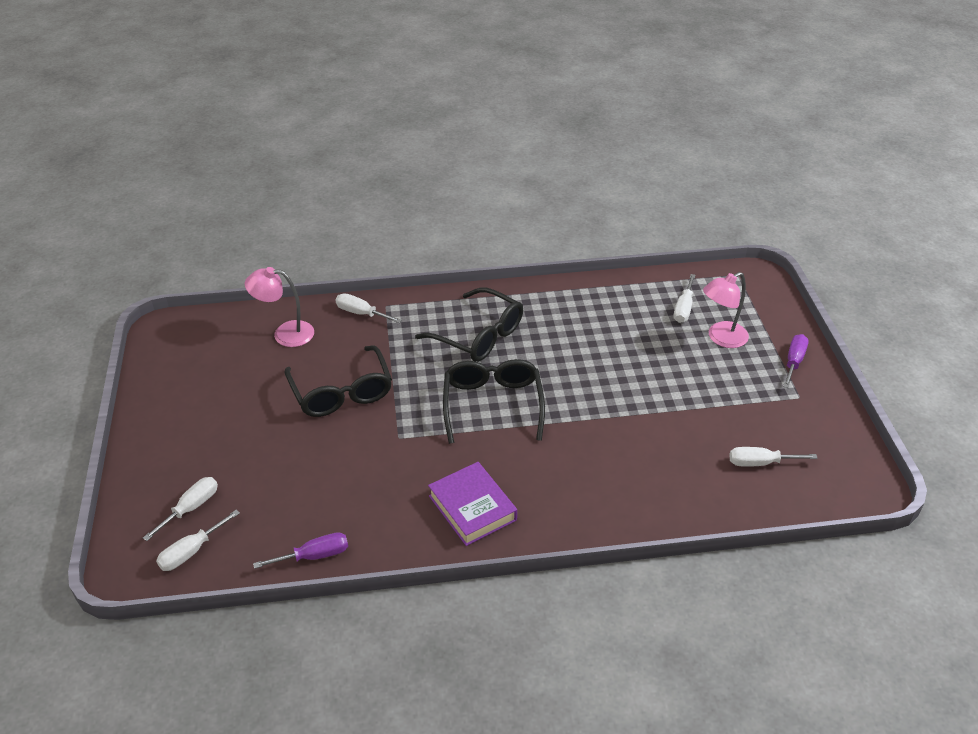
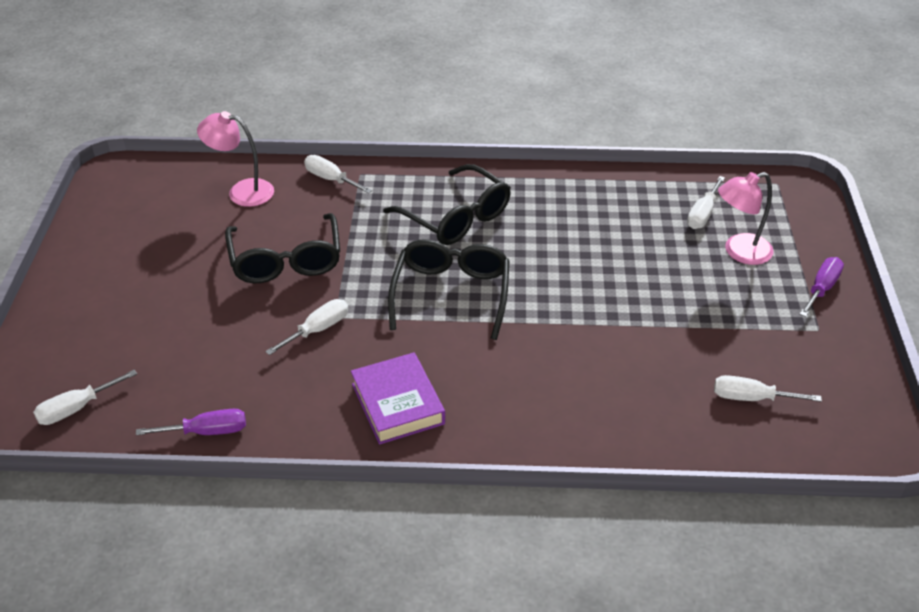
camera: 10 degrees right, 0 degrees up
(191, 508) = (89, 362): white screwdriver -> white screwdriver (318, 329)

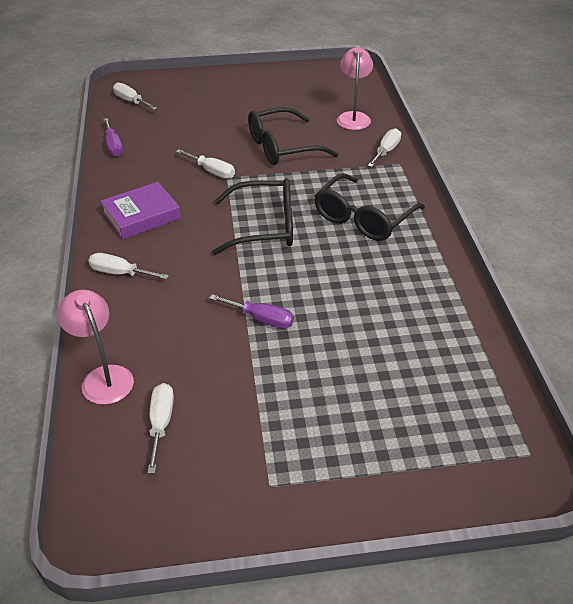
camera: 80 degrees right, 0 degrees up
(702, 214) = (438, 383): white screwdriver -> white screwdriver (120, 273)
(739, 252) = (382, 416): pink lamp -> pink lamp (103, 377)
(822, 288) = (341, 492): purple screwdriver -> purple screwdriver (261, 319)

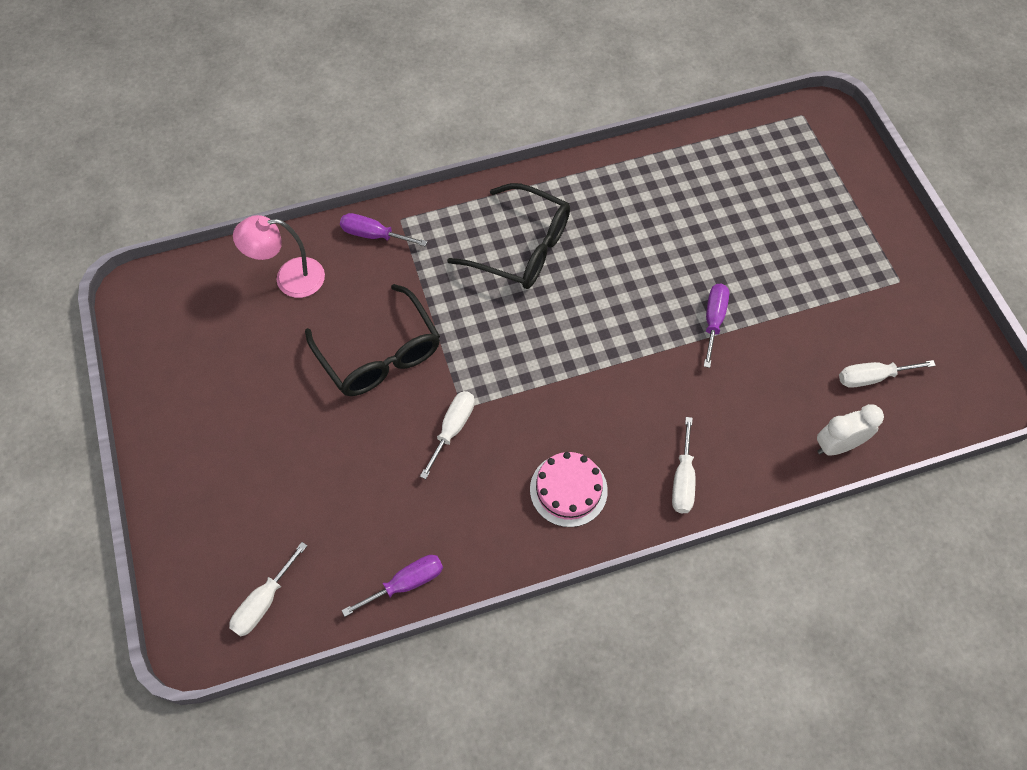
camera: 100 degrees left, 20 degrees up
(103, 377) = (837, 445): pink lamp -> white clock
(141, 216) = (568, 489): purple book -> pink cake
(265, 226) = (559, 344): black glasses -> none
(386, 151) = (374, 235): white screwdriver -> purple screwdriver

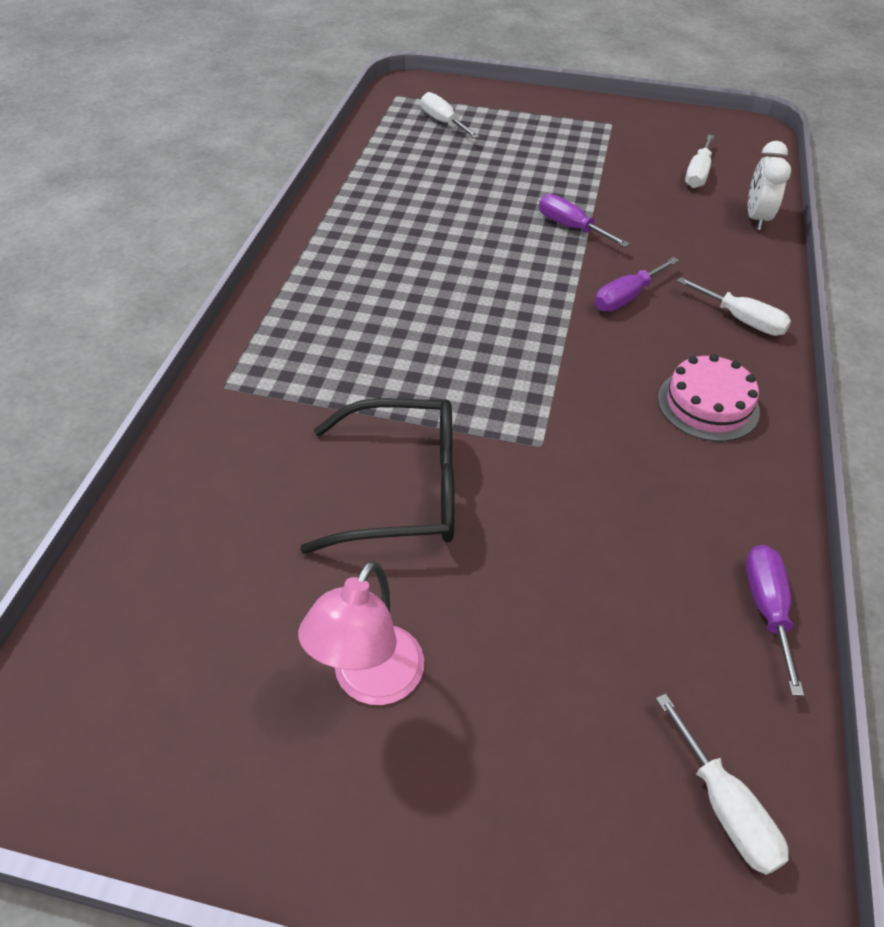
camera: 60 degrees left, 15 degrees down
(289, 279) = (197, 535): pink lamp -> pink lamp (370, 681)
(374, 235) = (220, 420): purple screwdriver -> purple screwdriver (626, 297)
(453, 428) = (565, 467): white screwdriver -> white screwdriver (443, 122)
(522, 248) = (366, 309): black glasses -> none

